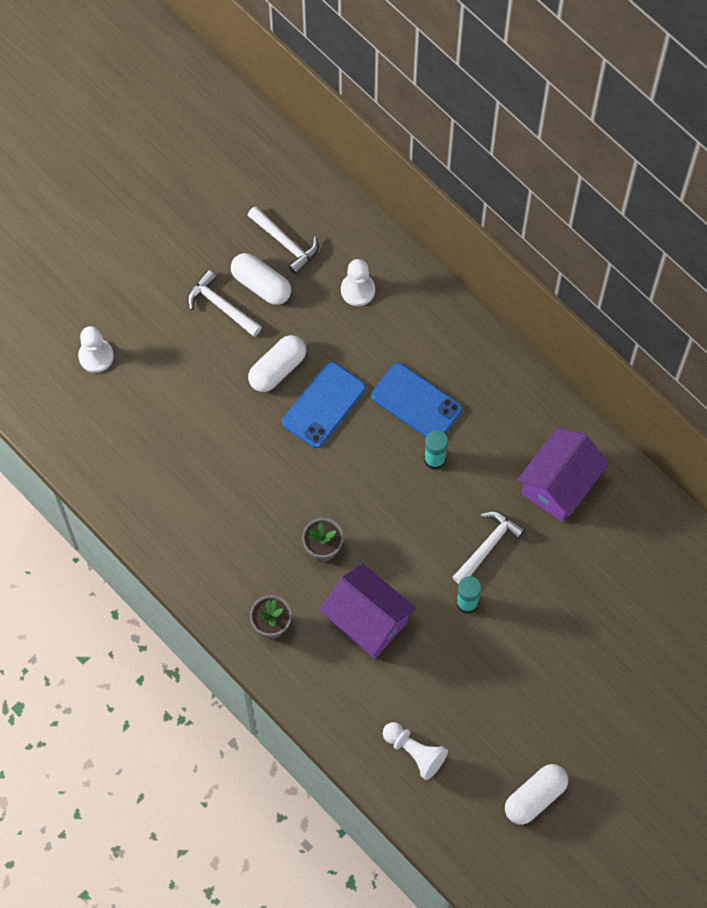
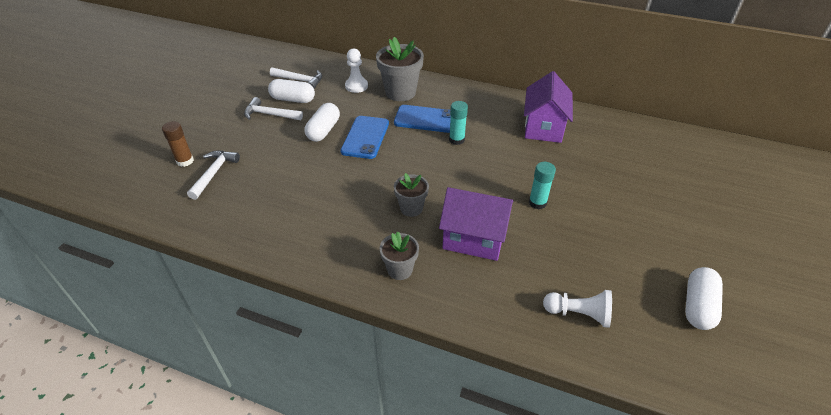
camera: 25 degrees left, 25 degrees down
(96, 356) = (185, 161): white pawn -> brown glue stick
(411, 331) = (400, 92): none -> grey flower pot
(487, 546) = (525, 169): white hammer -> white hammer (214, 173)

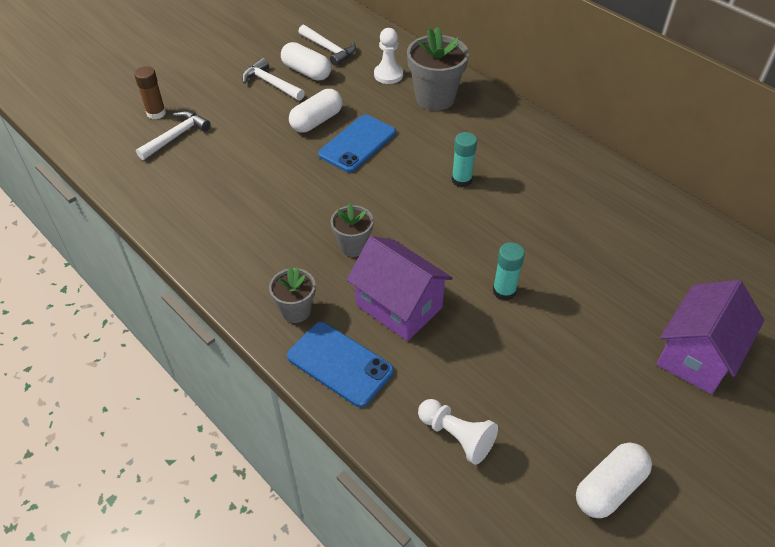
camera: 25 degrees right, 5 degrees up
(425, 119) = (442, 142): blue phone -> blue phone (340, 364)
(543, 127) = (583, 198): purple house -> purple house (697, 355)

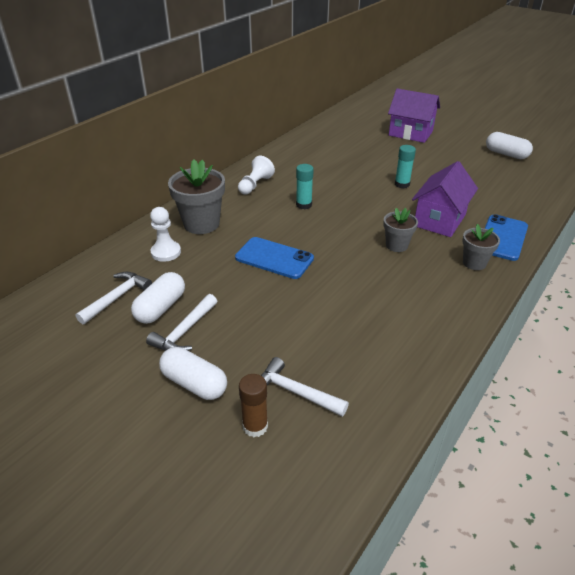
camera: 100 degrees left, 10 degrees down
(316, 121) = (246, 287): white capsule -> white capsule (194, 383)
(456, 436) = (516, 194): white pawn -> white pawn (255, 185)

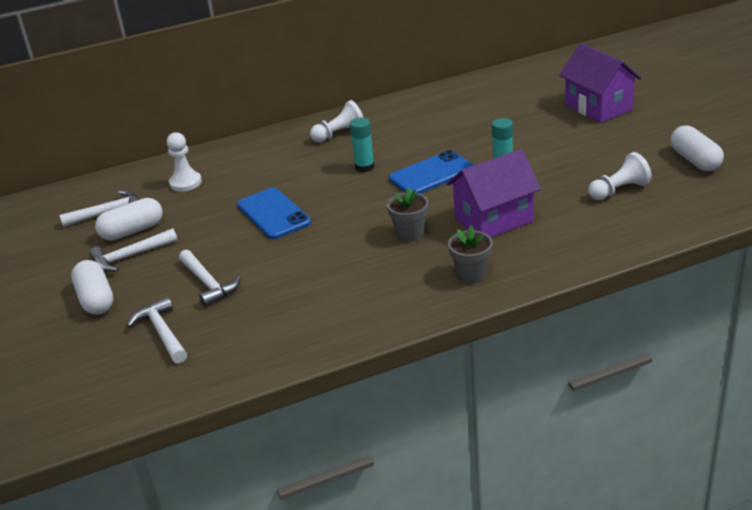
camera: 35 degrees right, 5 degrees down
(201, 224) = (244, 163): grey flower pot -> none
(255, 426) = (105, 346): brown glue stick -> none
(286, 333) = (208, 283): none -> white hammer
(489, 182) = (619, 190): none -> white pawn
(502, 238) = (543, 258): blue phone -> blue phone (431, 174)

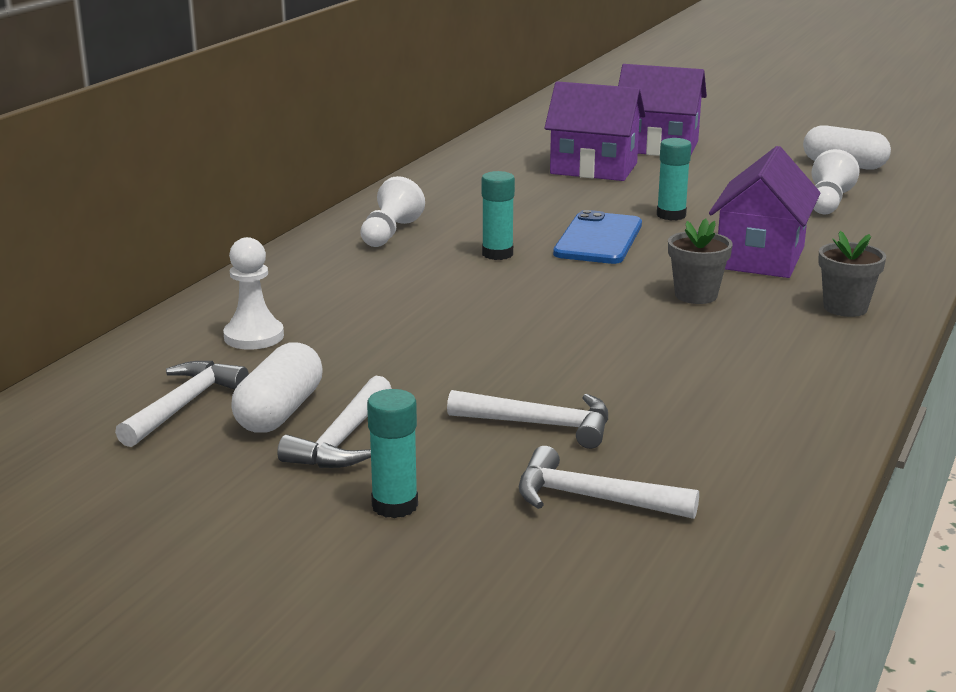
camera: 45 degrees left, 10 degrees down
(96, 299) = (395, 505): white capsule -> turquoise glue stick
(273, 214) = (472, 329): blue phone -> none
(525, 115) = (593, 168): none -> purple house

